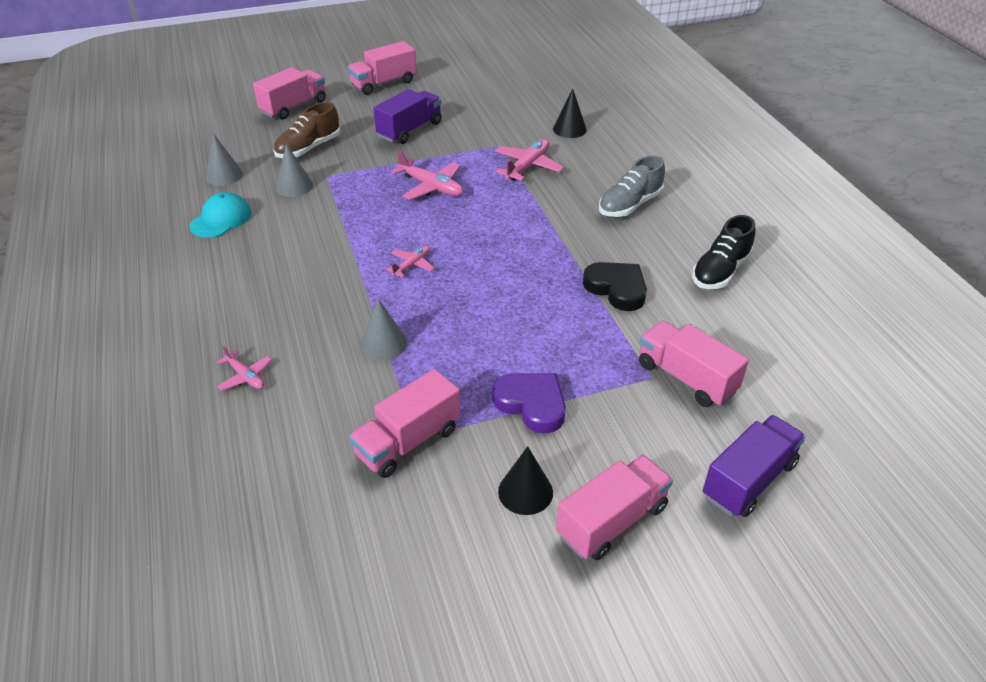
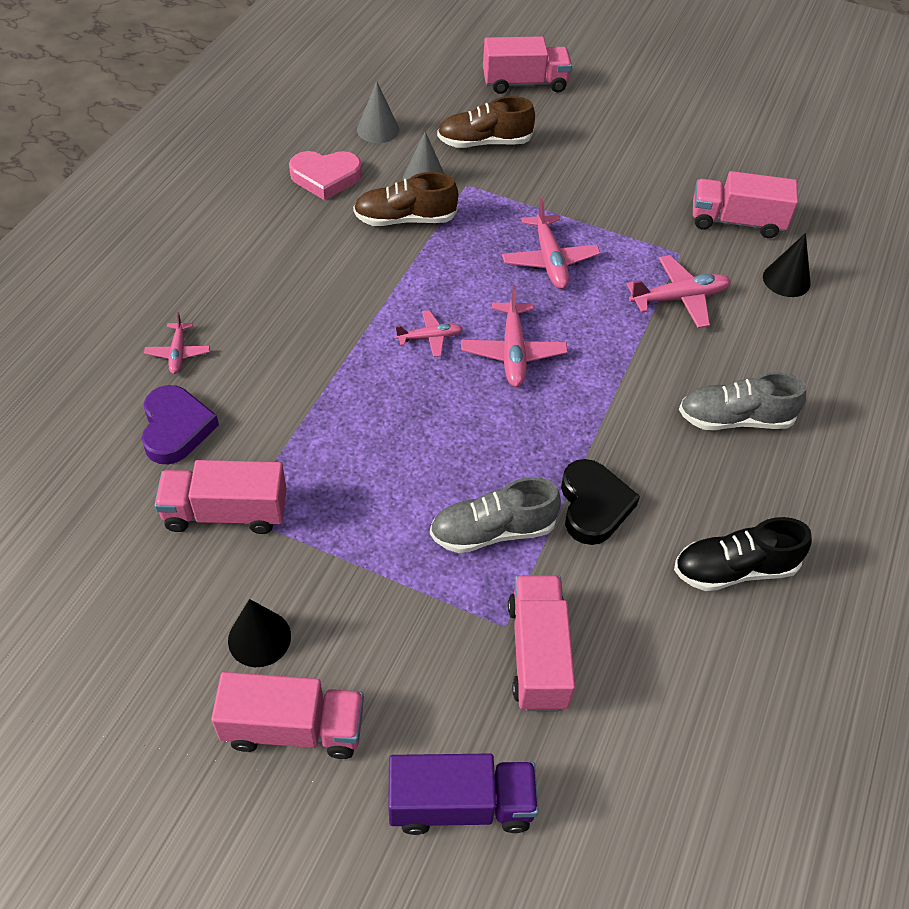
camera: 40 degrees right, 10 degrees up
(221, 219) = (325, 177): turquoise cap -> pink heart
(310, 213) = (405, 219): none -> brown shoe
(383, 83) = (647, 102): pink truck -> pink truck (736, 222)
(384, 344) = (313, 403): grey cone -> none
(410, 130) = (607, 178): purple truck -> none
(472, 243) = (513, 352): none -> pink plane
(531, 404) = (364, 561): purple heart -> purple heart (176, 428)
(582, 337) = (492, 531): none -> grey shoe

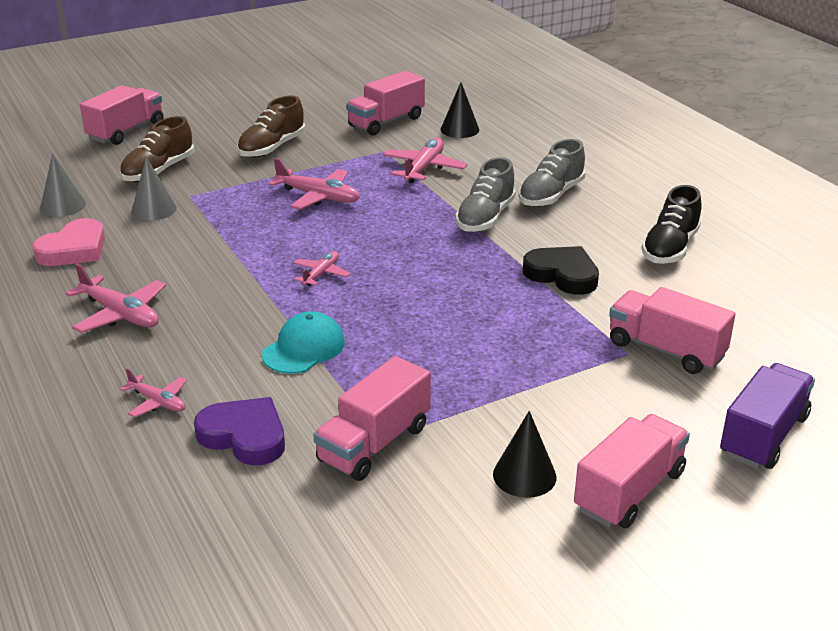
camera: 50 degrees left, 20 degrees down
(314, 393) = (304, 348): none -> turquoise cap
(405, 219) = (182, 234): brown shoe -> brown shoe (272, 148)
(492, 531) = (539, 324): grey shoe -> grey shoe (485, 218)
(513, 352) = (385, 247): pink plane -> pink plane (120, 314)

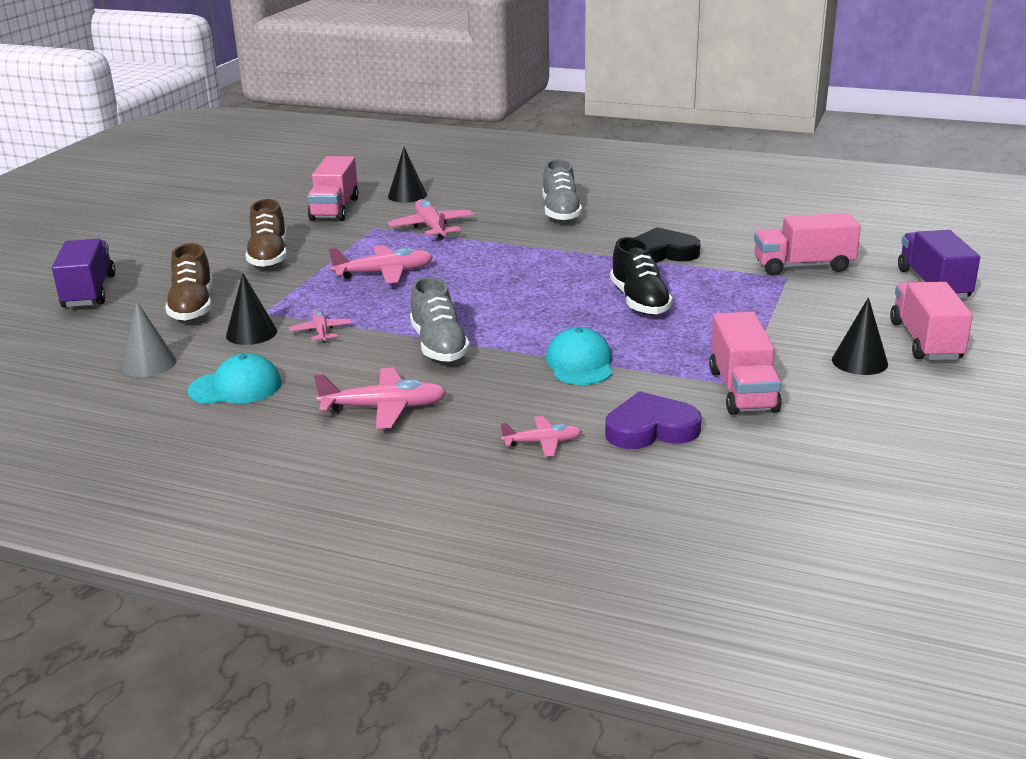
camera: 40 degrees left, 5 degrees down
(74, 249) = (236, 387): pink heart -> turquoise cap
(126, 131) = (89, 292): pink truck -> purple truck
(154, 209) = (251, 333): grey cone -> black cone
(321, 274) = (494, 317): pink plane -> pink plane (321, 331)
(485, 218) = (543, 240): grey shoe -> grey shoe (439, 346)
(670, 248) = (697, 214): black shoe -> black shoe (639, 301)

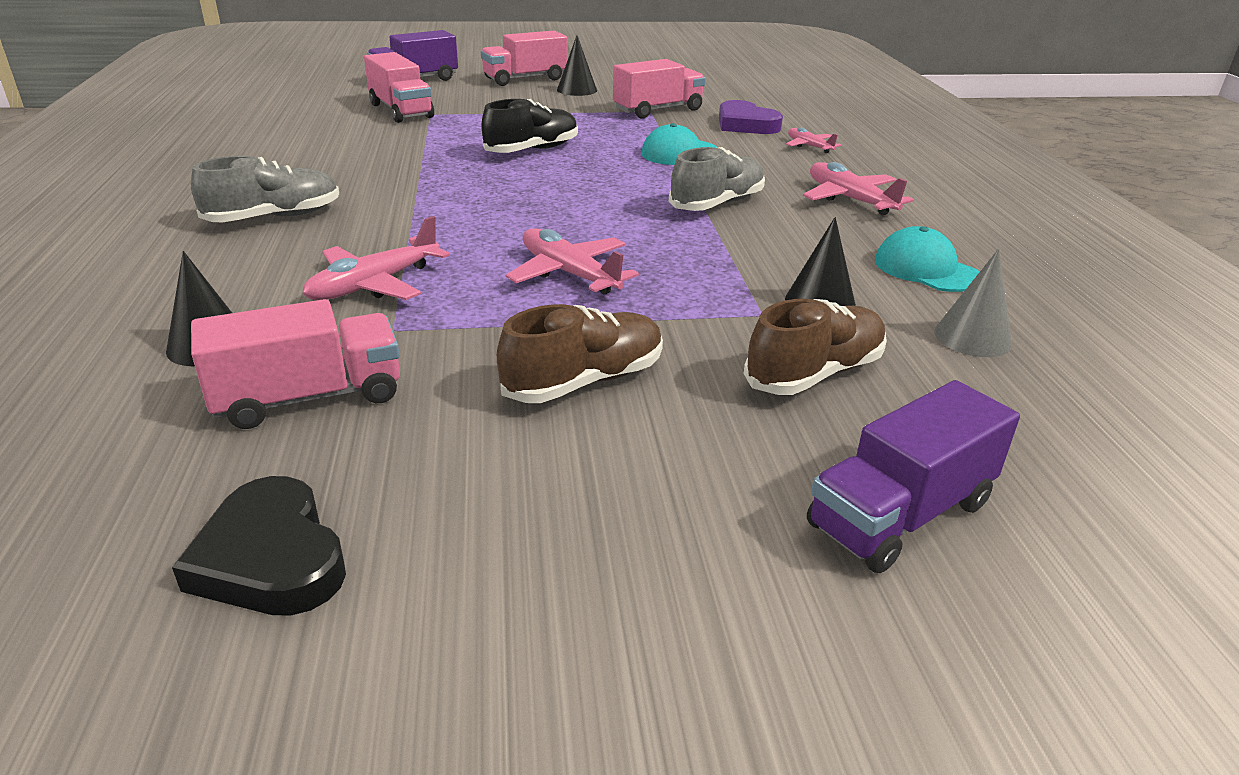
camera: 120 degrees left, 5 degrees up
(321, 331) = (762, 264): pink plane -> none
(662, 253) = (397, 156): black heart -> black heart (271, 558)

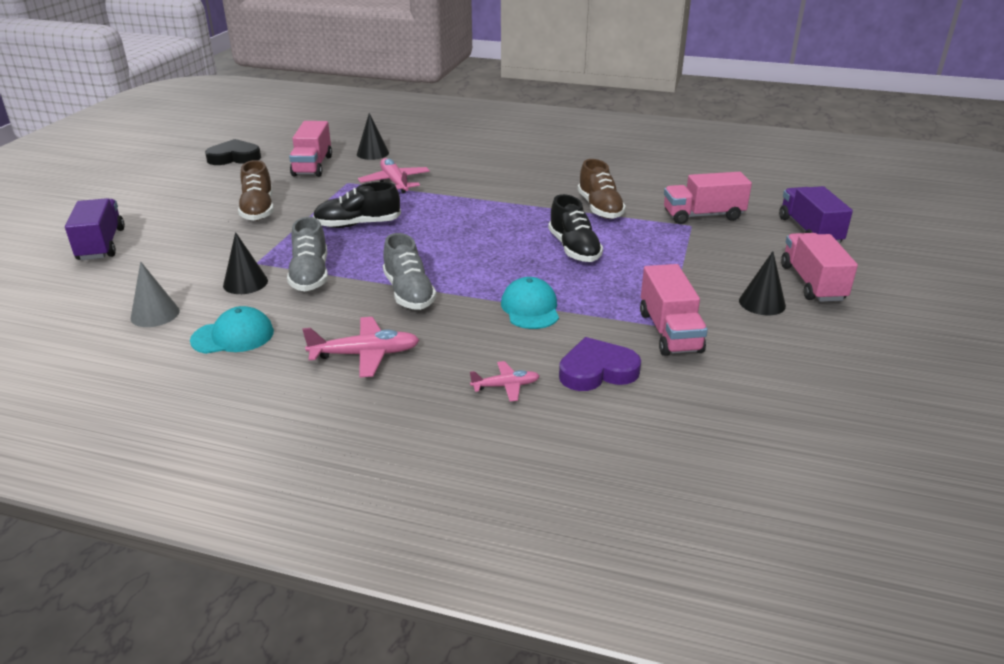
camera: 115 degrees right, 0 degrees up
(274, 217) = (500, 168): grey shoe -> grey shoe (310, 275)
(569, 274) = (358, 225): pink plane -> black shoe
(814, 374) = (193, 258): brown shoe -> brown shoe (600, 208)

